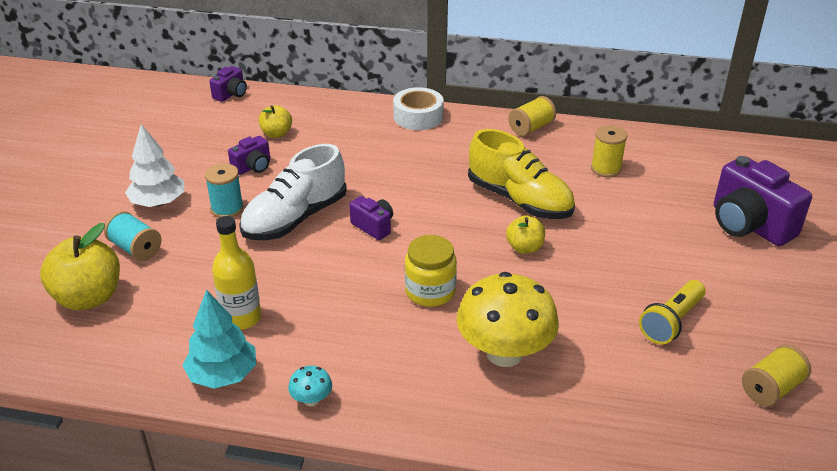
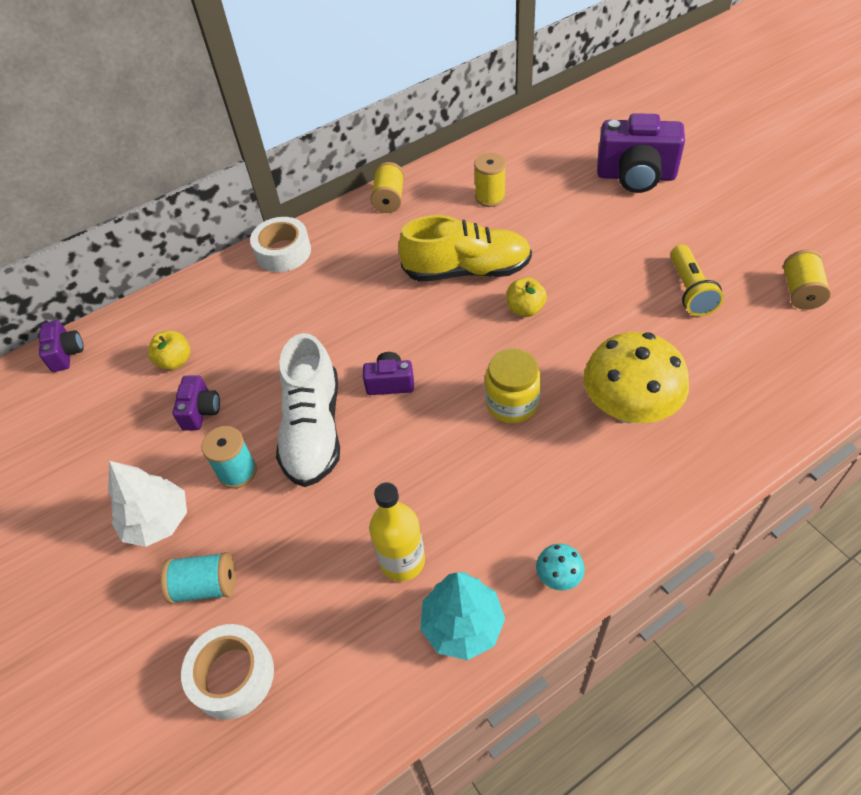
camera: 40 degrees left, 15 degrees up
(88, 297) = (233, 675): yellow apple -> white tape

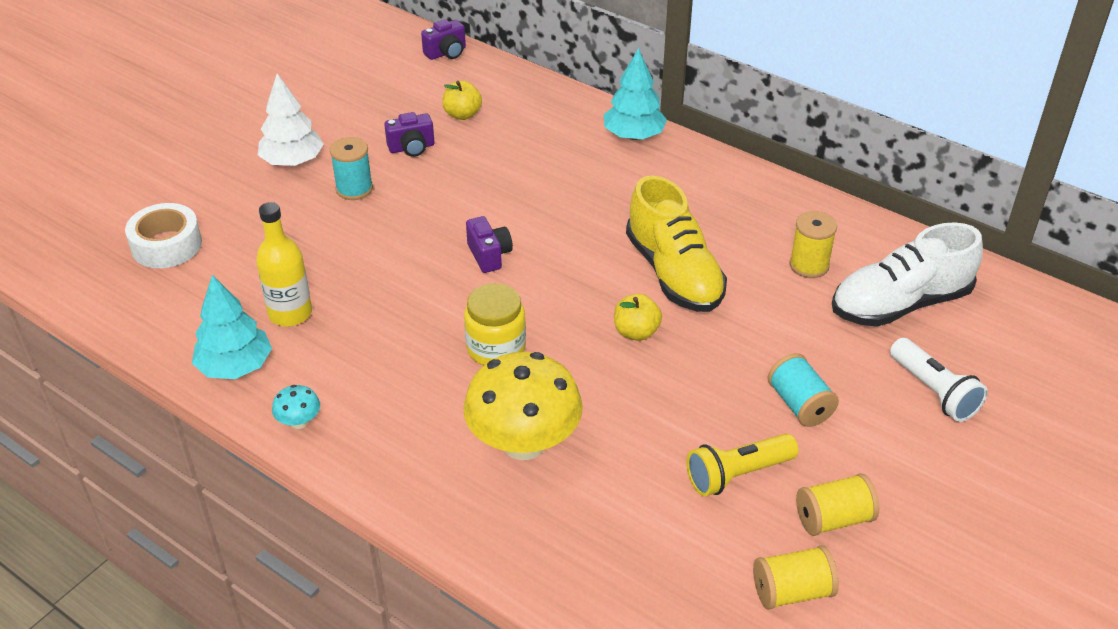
camera: 65 degrees right, 10 degrees down
(206, 586) = (240, 206): turquoise spool -> turquoise spool (799, 404)
(283, 252) = (633, 135): white tape -> turquoise tree
(313, 430) = (415, 220): white shoe -> white shoe (900, 304)
(389, 199) = (757, 187): yellow spool -> yellow spool (833, 519)
(636, 176) = (933, 391): purple camera -> white flashlight

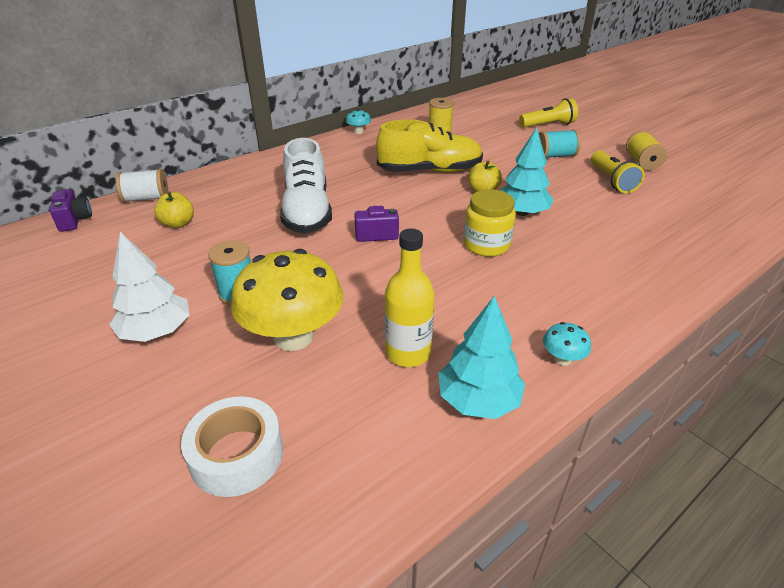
camera: 75 degrees left, 5 degrees down
(411, 148) = (202, 254): purple camera -> none
(504, 77) = (146, 198): none -> white spool
(524, 443) = (587, 246): yellow mushroom -> yellow mushroom (293, 337)
(633, 135) = (274, 162): turquoise tree -> turquoise tree (522, 213)
(769, 184) = (358, 132): none -> turquoise mushroom
(792, 591) = (697, 181): yellow spool -> none
(900, 304) = (480, 120): white shoe -> white shoe (307, 212)
(933, 391) = (548, 125): white flashlight -> yellow flashlight

